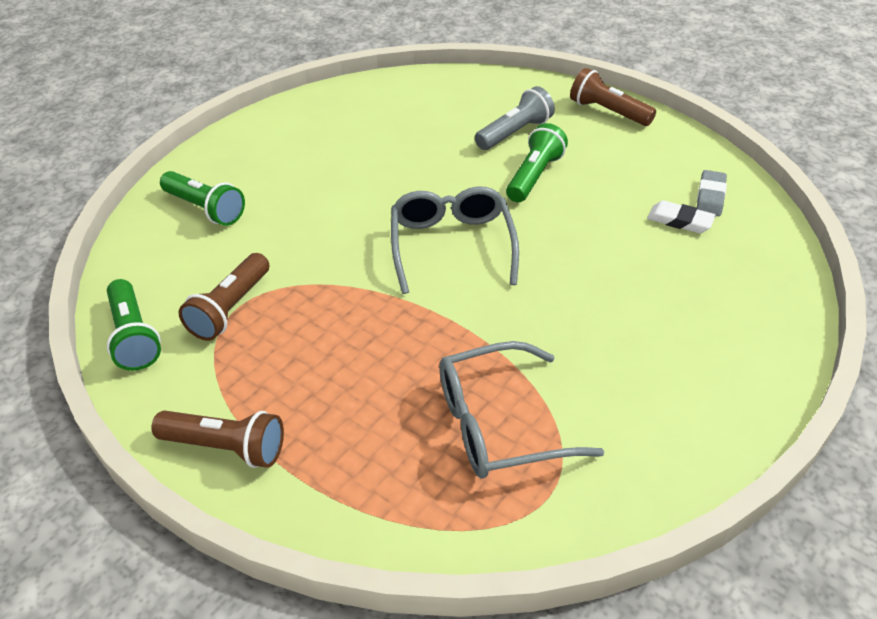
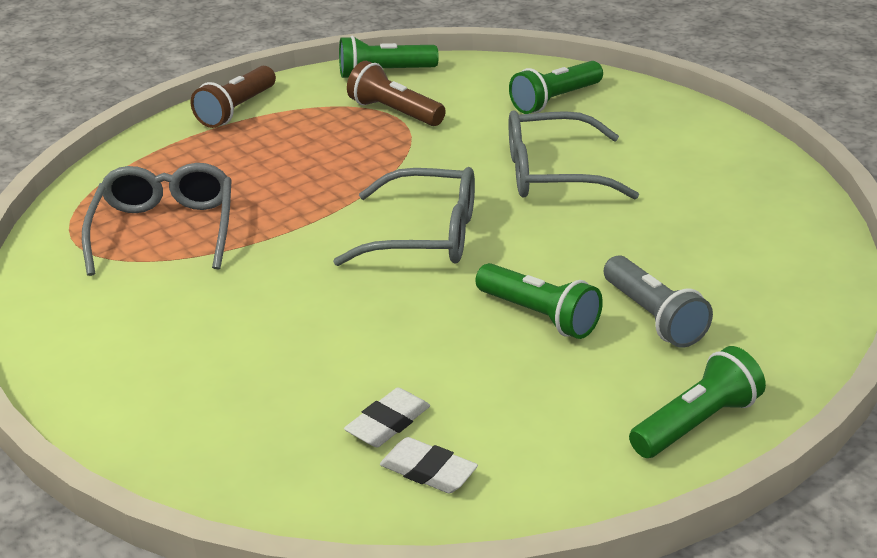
camera: 105 degrees right, 10 degrees down
(338, 194) = (552, 173): none -> grey glasses
(608, 112) = (697, 423): brown flashlight -> green flashlight
(710, 197) = (428, 471): grey eraser -> white eraser

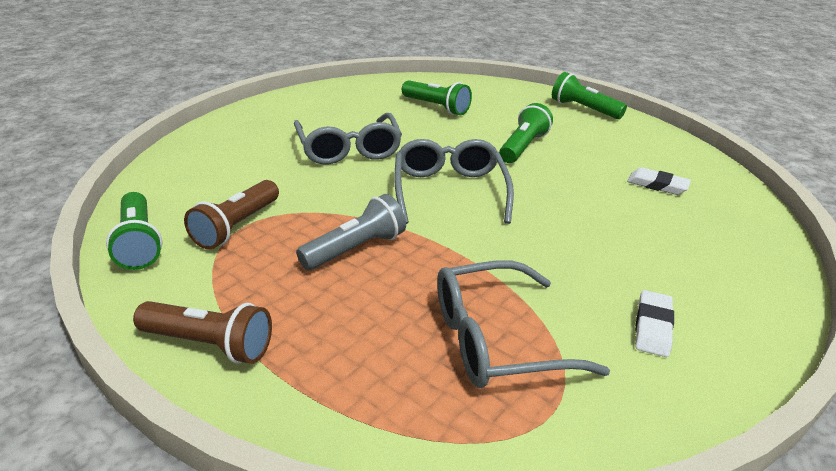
camera: 105 degrees left, 0 degrees up
(428, 471) = (682, 170): white eraser -> white eraser (653, 327)
(555, 100) = (228, 153): green flashlight -> green flashlight (436, 107)
(654, 317) = (504, 118): grey flashlight -> grey flashlight (356, 249)

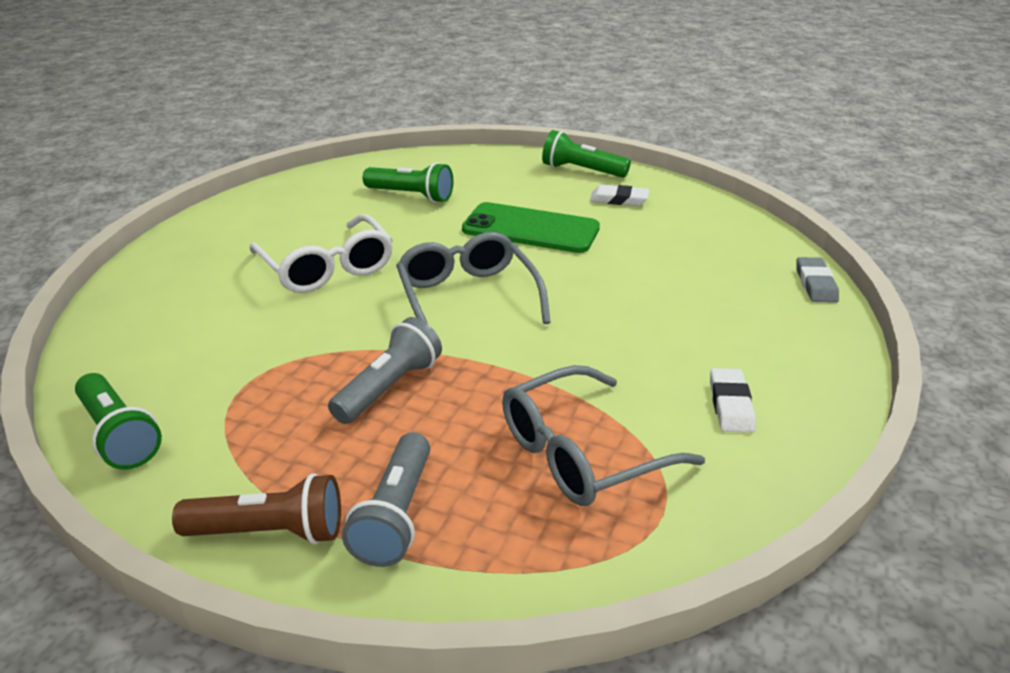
camera: 15 degrees left, 0 degrees up
(236, 226) = (233, 390): brown flashlight -> none
(314, 355) = (395, 515): none -> grey flashlight
(349, 149) = (327, 268): grey glasses -> white glasses
(523, 147) = (530, 229): green flashlight -> green phone
(657, 185) = (688, 249): white eraser -> white eraser (619, 199)
(771, 235) = (815, 284): none -> grey eraser

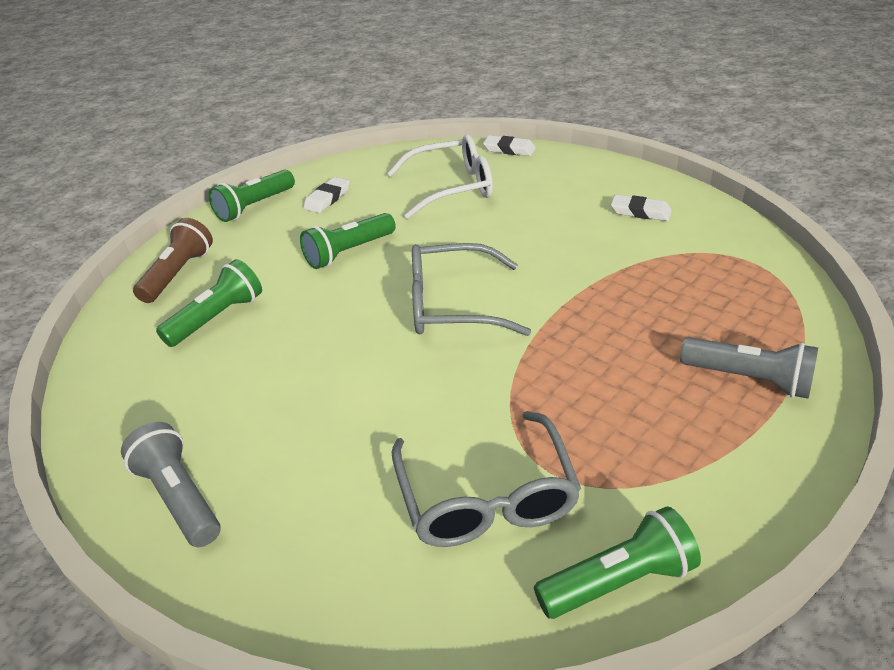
camera: 70 degrees left, 5 degrees up
(270, 532) = (769, 455): brown flashlight -> brown flashlight (178, 273)
(327, 268) = (342, 395): white glasses -> white glasses (452, 187)
(389, 387) = (580, 367): grey flashlight -> grey flashlight (179, 497)
(530, 229) = (348, 252): green phone -> green flashlight
(581, 453) = (684, 280): grey glasses -> grey glasses (486, 497)
(815, 284) = (509, 149): grey eraser -> white eraser

